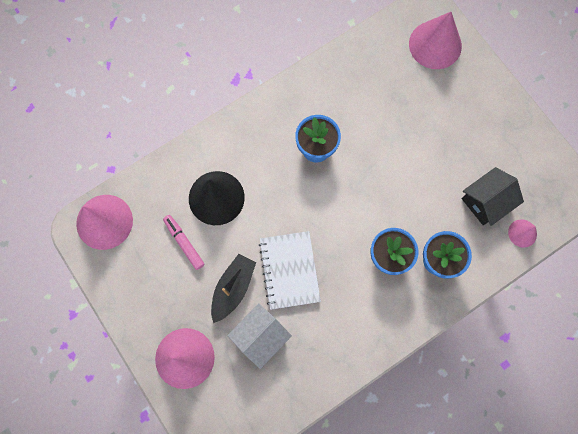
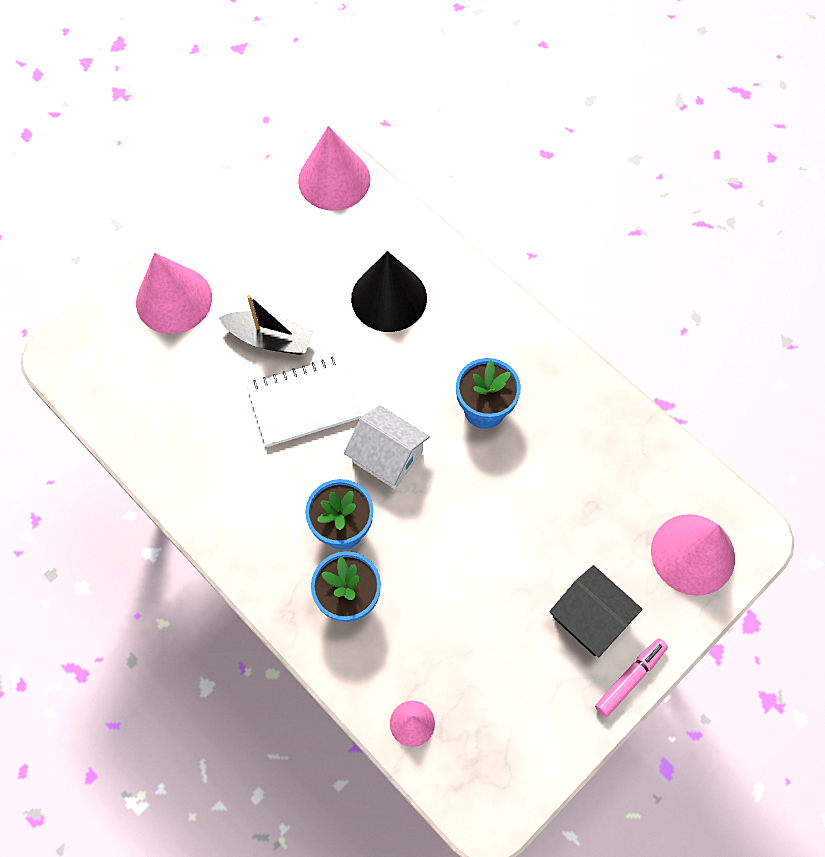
camera: 80 degrees right, 10 degrees down
(184, 243) = (321, 272): pink marker -> pink marker (630, 678)
(260, 336) = (211, 382): white house -> white house (387, 456)
(486, 201) = (452, 661): black house -> black house (590, 618)

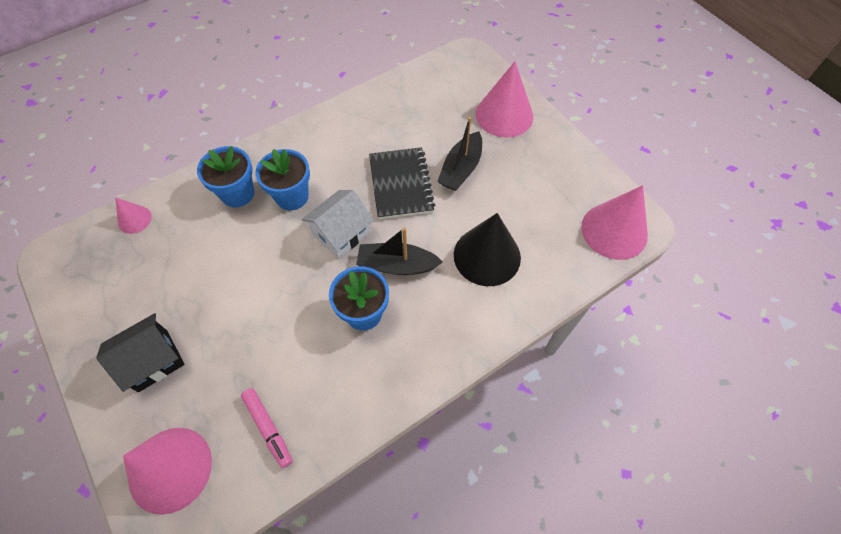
camera: 100 degrees right, 5 degrees down
(304, 403) = (401, 184): white notebook -> black notebook
(418, 387) = (397, 265): none -> black boat
(630, 678) = (91, 381): pink marker -> pink marker (268, 428)

